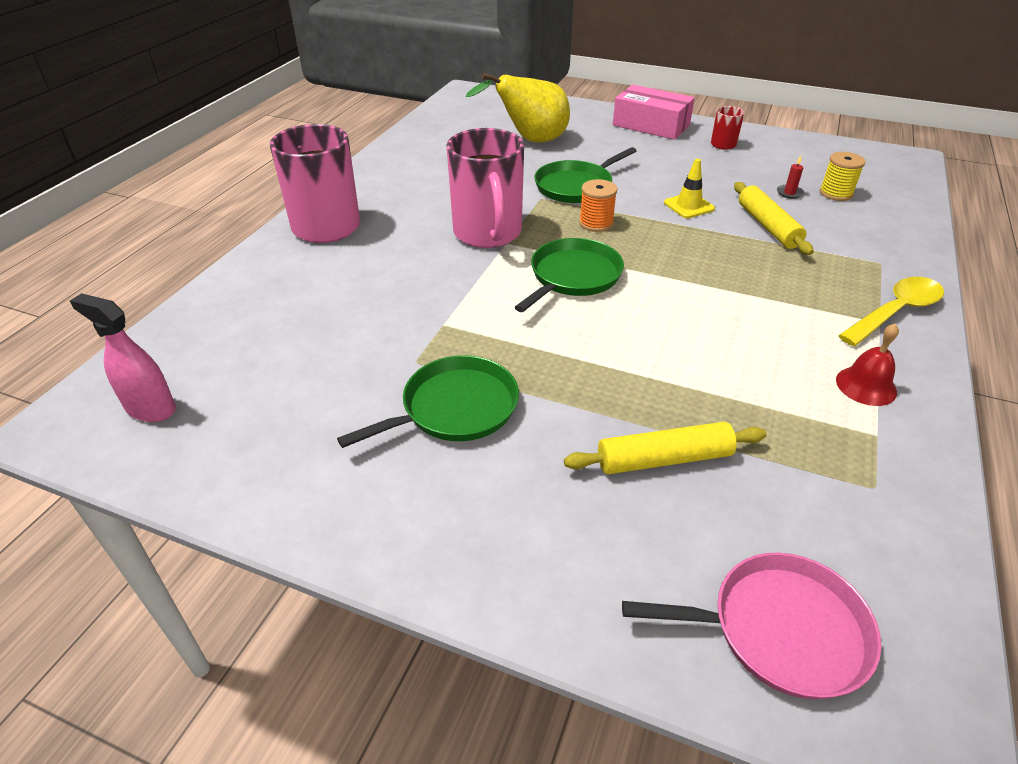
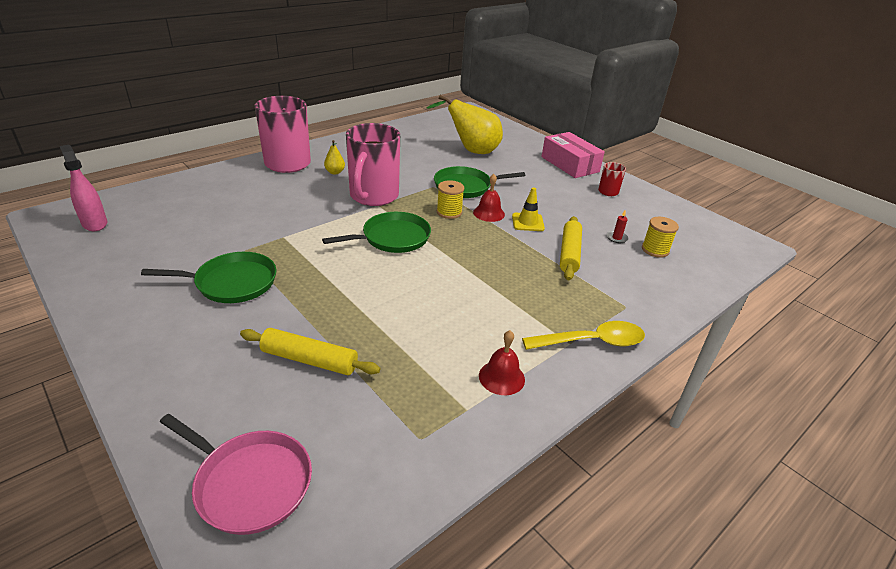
camera: 25 degrees right, 5 degrees down
(402, 218) = (335, 172): none -> yellow pear
(596, 223) = (449, 212): orange spool -> yellow spool
(638, 209) = (489, 213): none -> red bell

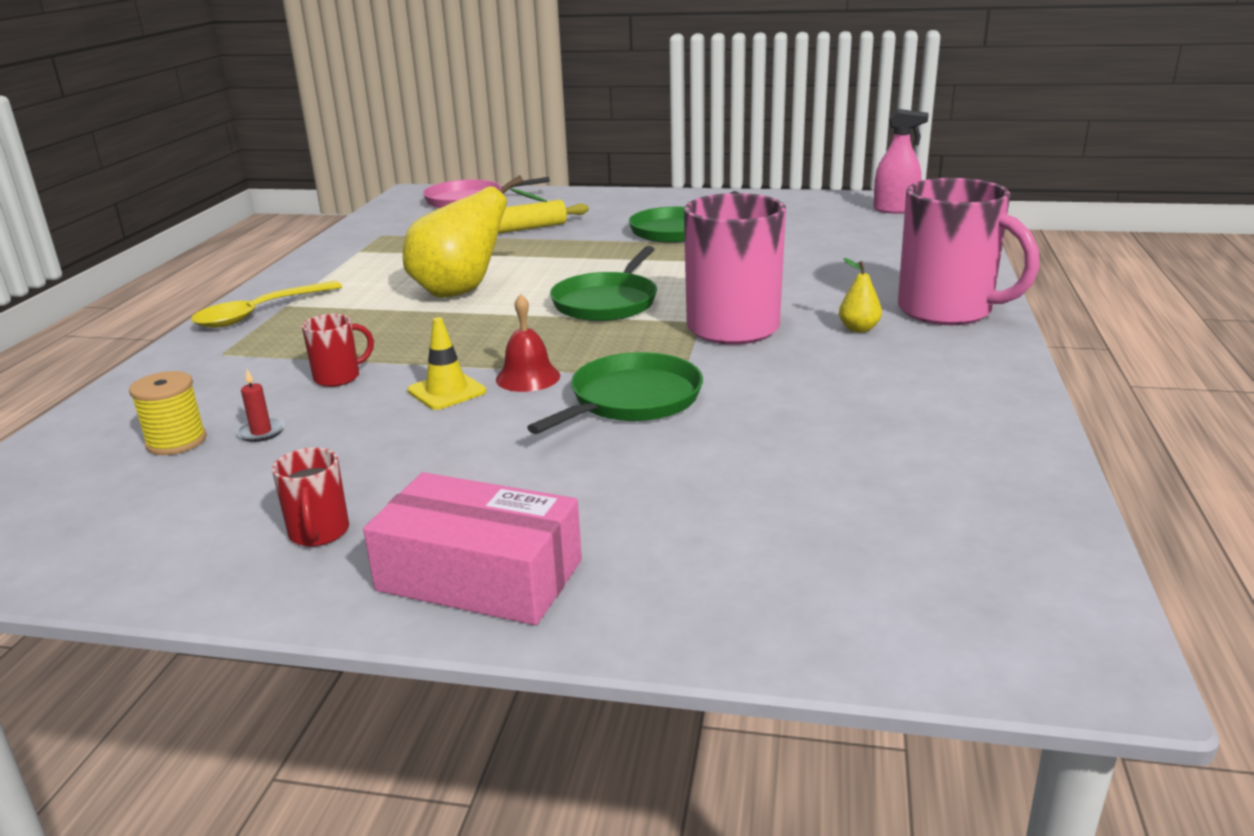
camera: 145 degrees right, 10 degrees down
(449, 212) = (589, 353): yellow spool -> none
(471, 151) = (760, 484): yellow pear -> yellow pear (464, 291)
(501, 377) = (343, 269): red bell -> none
(569, 253) = (339, 377): yellow rolling pin -> red mug

